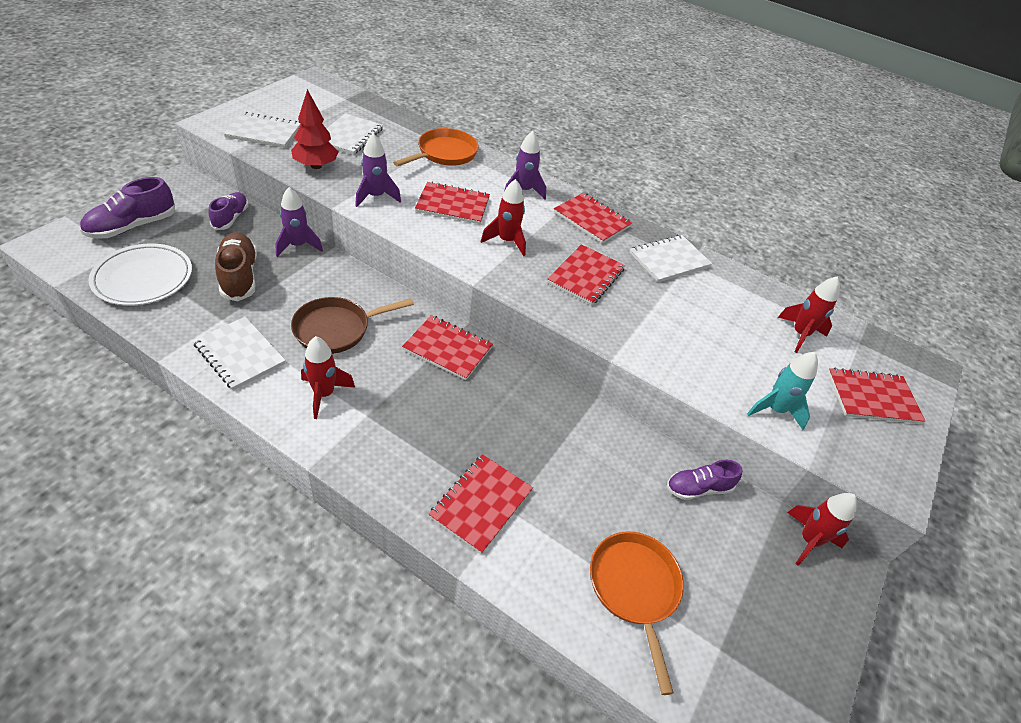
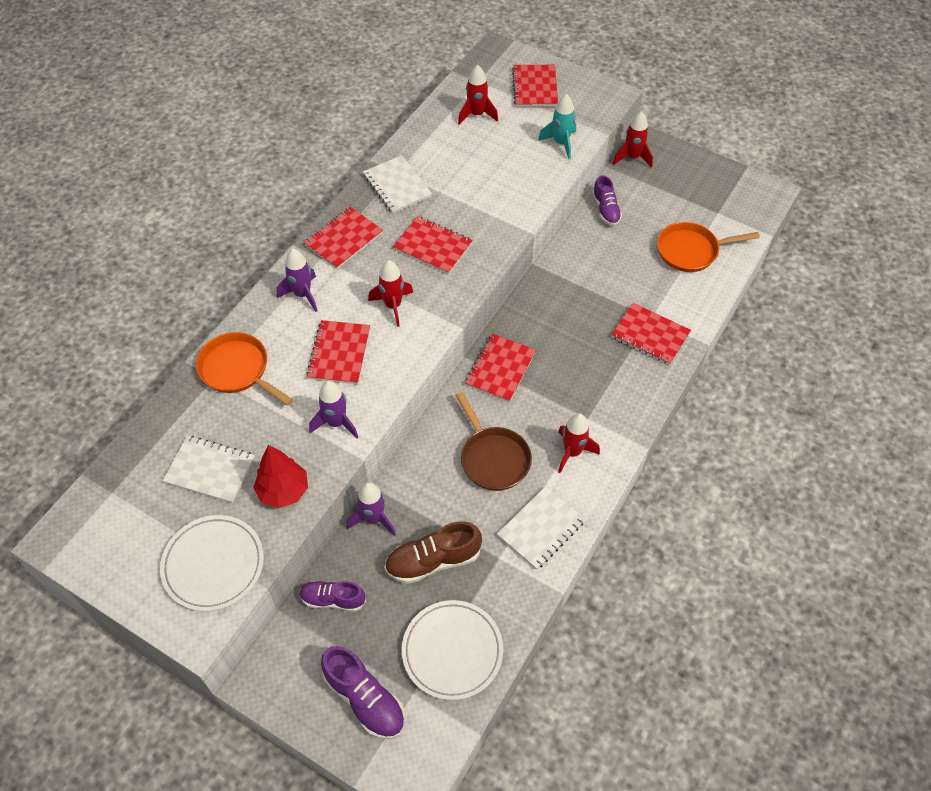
camera: 85 degrees left, 10 degrees up
(263, 132) = (213, 565): white notebook -> white plate

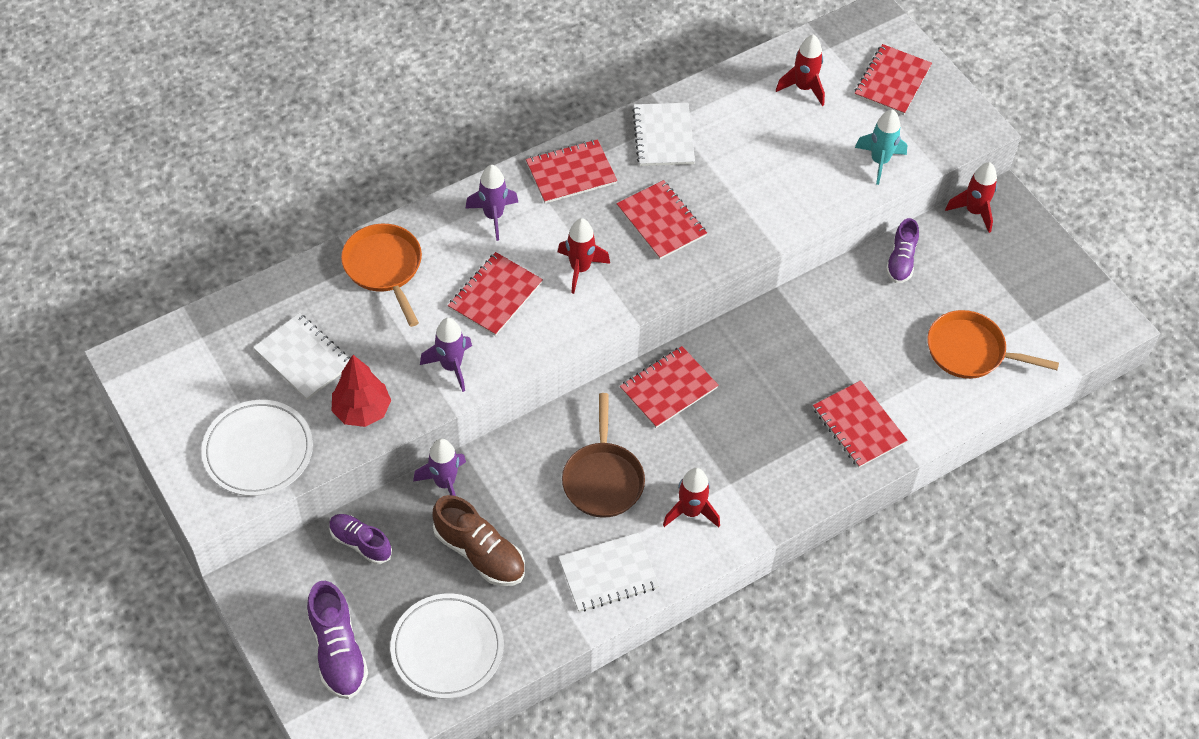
camera: 25 degrees right, 0 degrees up
(433, 561) = (480, 553): brown shoe -> brown shoe turned 150 degrees counterclockwise

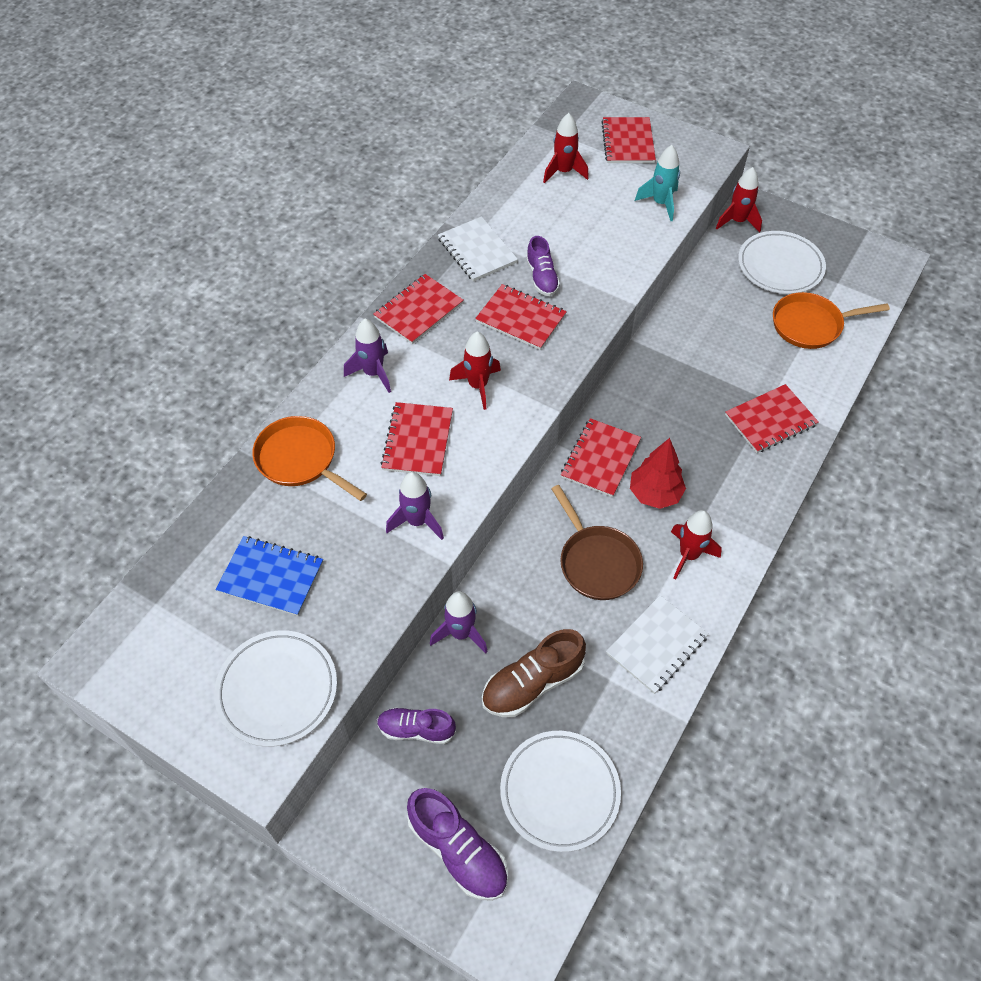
camera: 25 degrees left, 0 degrees up
(303, 358) = (271, 577): white notebook -> blue notebook
(362, 411) = (358, 601): red tree -> red tree (654, 494)
(480, 553) = (532, 683): brown shoe -> brown shoe turned 135 degrees clockwise
(859, 425) = (770, 420): red notebook -> red notebook turned 60 degrees counterclockwise
(901, 260) = (711, 279): purple shoe -> purple shoe (542, 277)
(984, 277) = (780, 266): none -> white plate

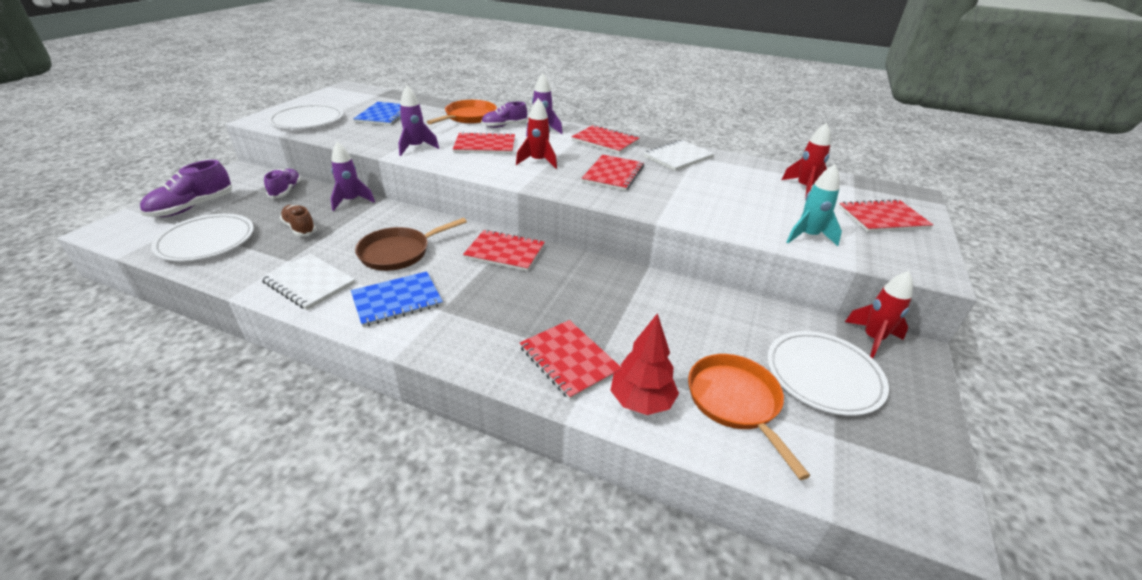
camera: 80 degrees right, 20 degrees down
(532, 683) = (300, 228): brown shoe -> brown shoe, size x0.66
(542, 277) = (664, 181): purple shoe -> purple shoe (504, 126)
(654, 494) = (467, 281): red tree -> red tree (641, 401)
(689, 555) = (397, 300): red rocket -> blue notebook

